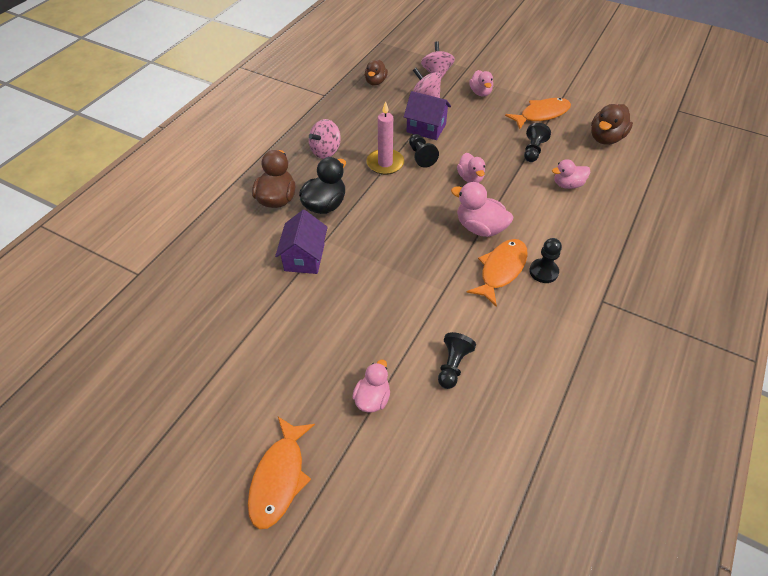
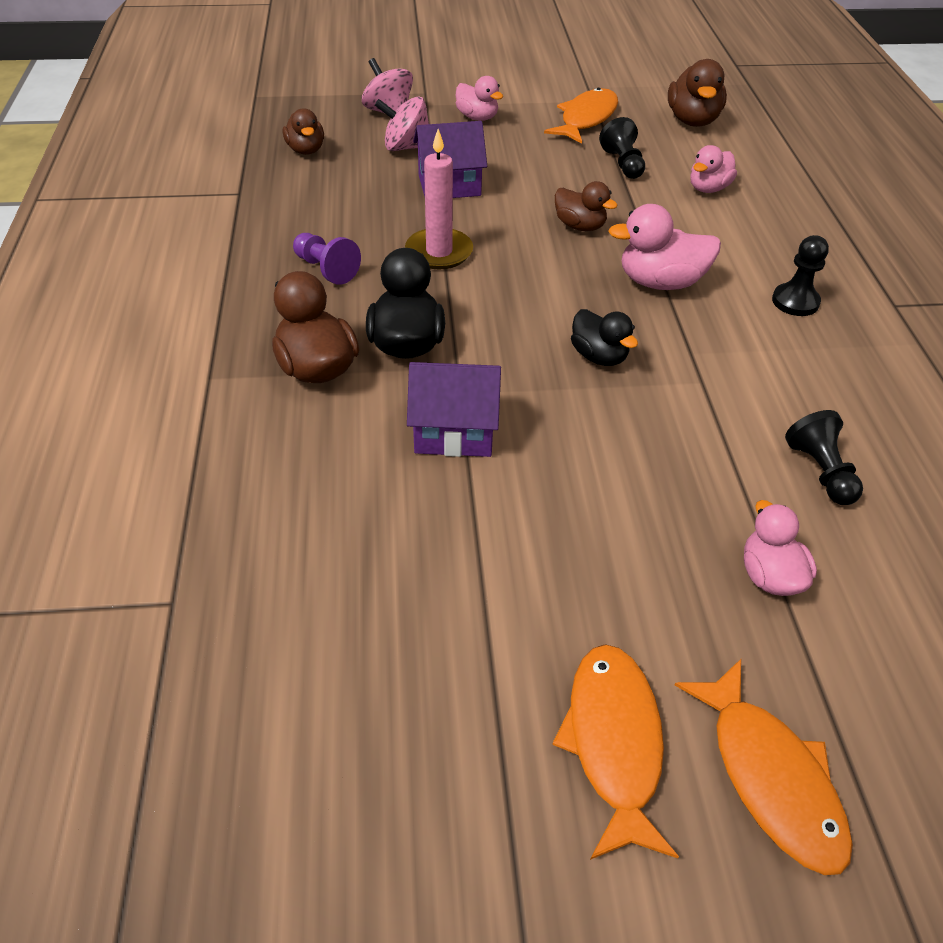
camera: 35 degrees left, 5 degrees down
(304, 257) = (454, 432): purple house -> purple house turned 60 degrees counterclockwise
(326, 151) = (326, 269): pink spinning top -> purple pawn
(406, 252) = (599, 356): none -> black duck
(421, 156) = (481, 224): black pawn -> none
(470, 178) = (580, 226): pink duck -> brown duck
(501, 270) = (744, 323): orange fish -> orange fish (613, 743)

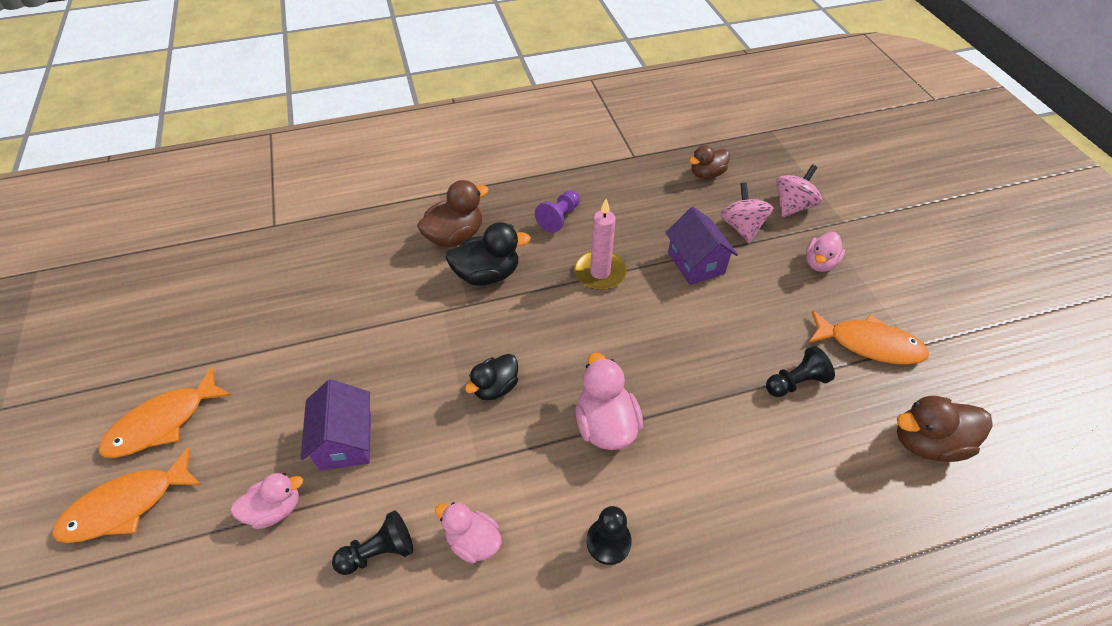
camera: 80 degrees right, 5 degrees up
(454, 432) = (403, 314): purple house -> purple house (345, 441)
(580, 226) = (671, 358): brown duck -> none
(613, 743) = (163, 422): orange fish -> orange fish turned 150 degrees clockwise
(708, 188) = (785, 461): pink duck -> pink duck (473, 541)

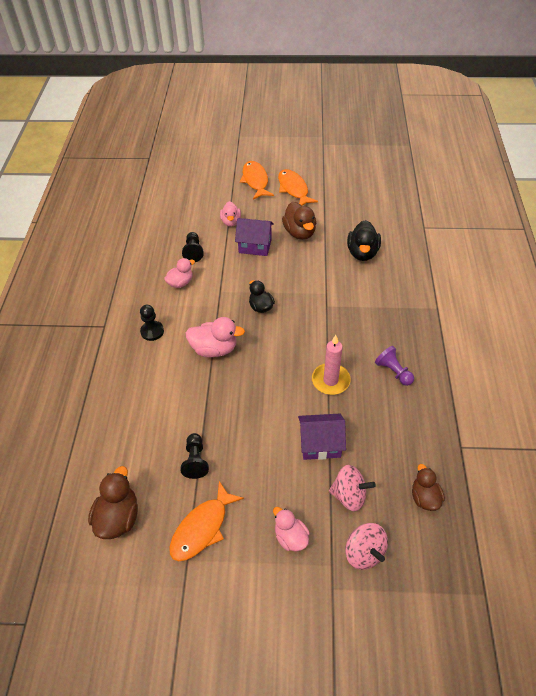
camera: 110 degrees right, 0 degrees up
(455, 236) = (390, 309): brown duck -> brown duck (299, 232)
(487, 274) = (349, 319): black duck -> black duck (362, 253)

